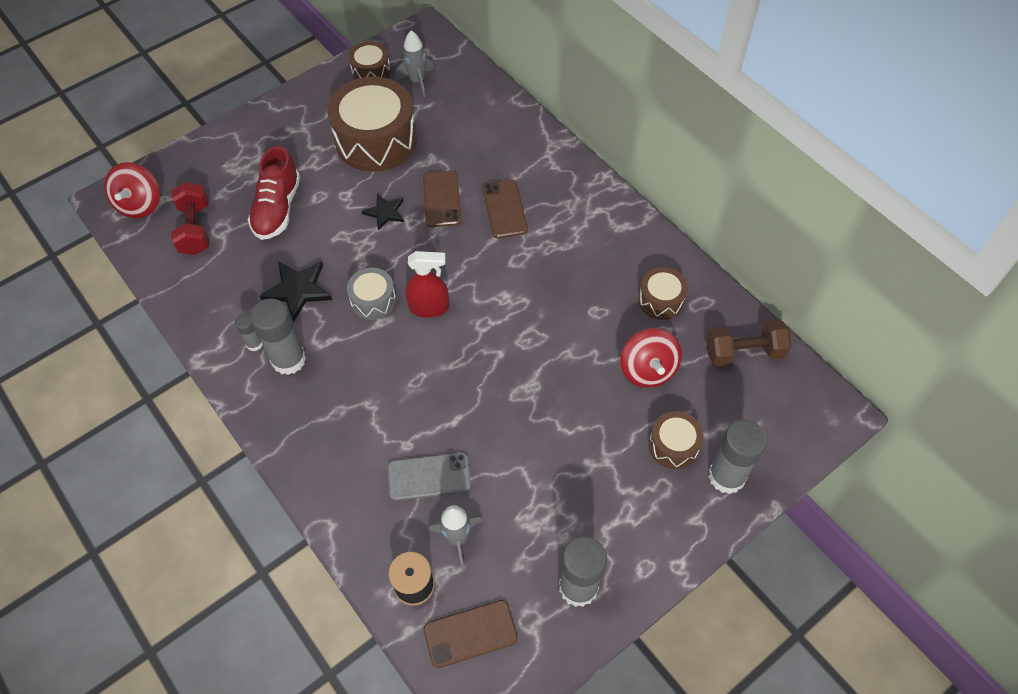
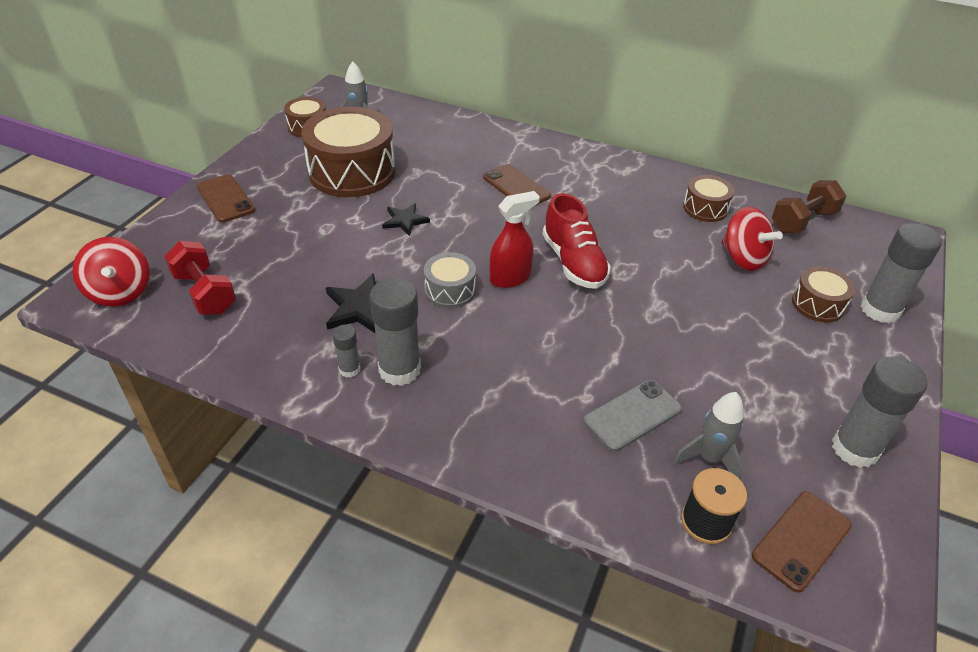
camera: 30 degrees left, 15 degrees down
(277, 208) = (288, 249): red shoe -> red shoe (573, 262)
(442, 199) = (452, 196): brown phone -> brown phone (225, 199)

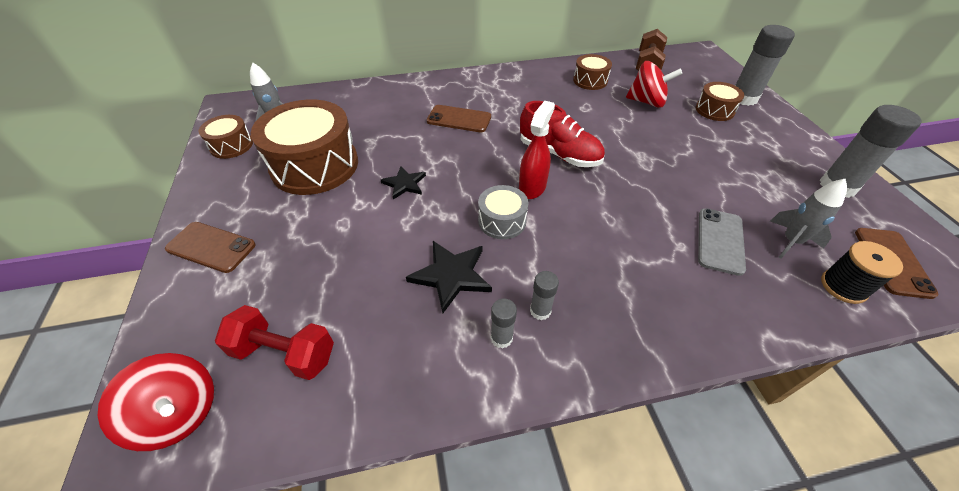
camera: 35 degrees left, 5 degrees up
(399, 370) = (540, 311): grey glue stick -> grey glue stick, size x0.51

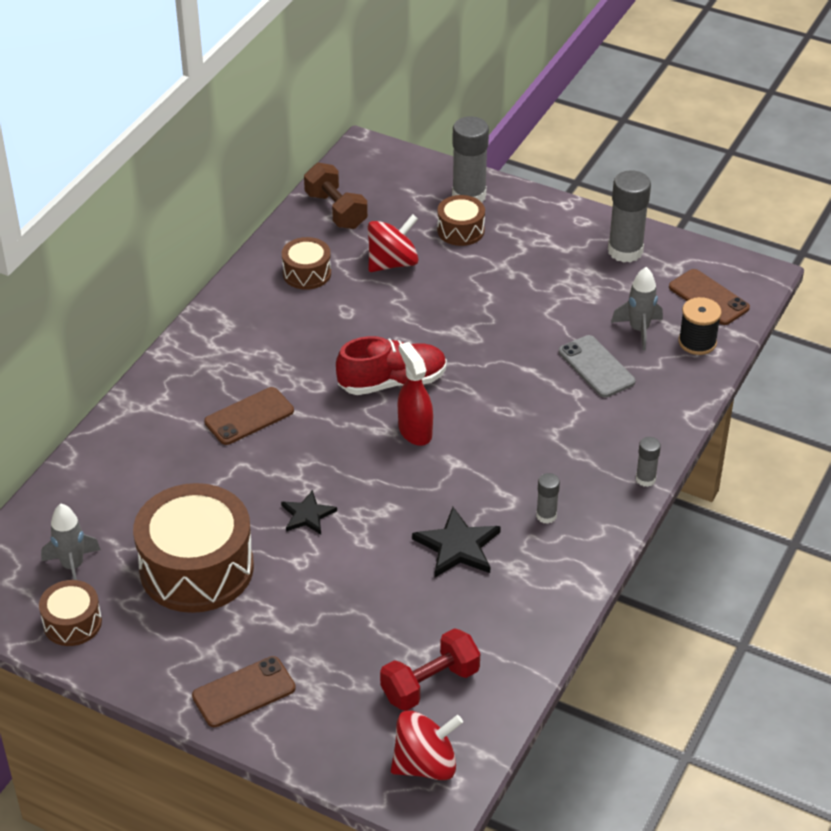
camera: 50 degrees left, 5 degrees down
(501, 338) = (546, 552): grey glue stick -> grey glue stick (645, 479)
(502, 221) = (433, 478): grey drum -> none

